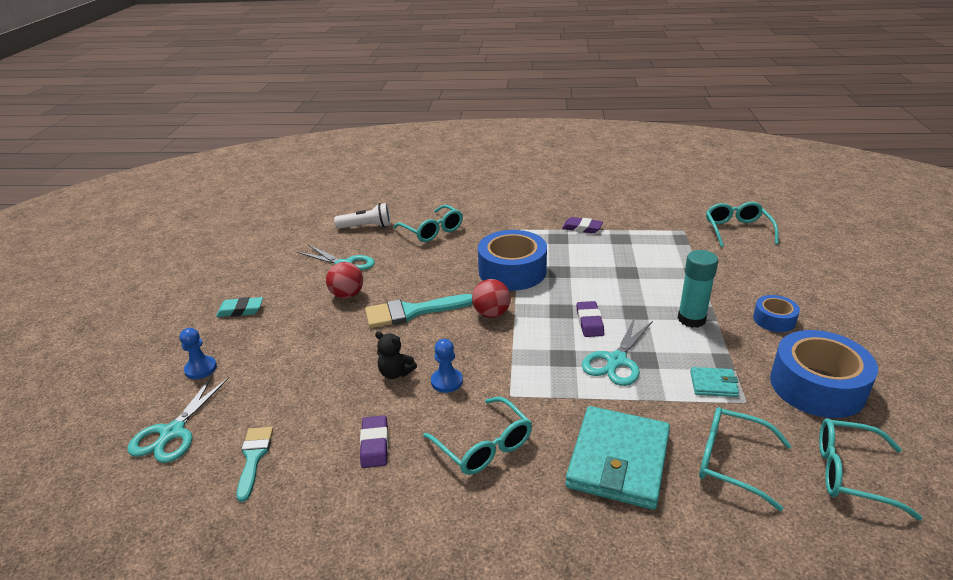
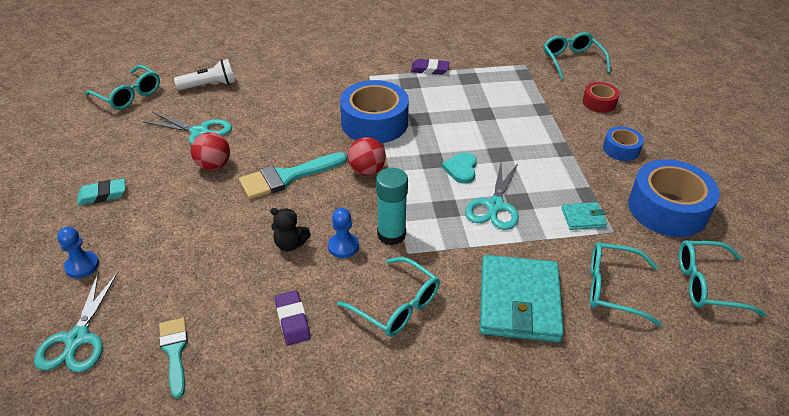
camera: 15 degrees left, 10 degrees up
(433, 231) = (281, 84): turquoise glasses -> turquoise glasses (129, 95)
(589, 322) = (461, 169): purple eraser -> turquoise heart
(691, 319) = (551, 156): turquoise glue stick -> turquoise glue stick (391, 234)
(758, 272) = (599, 103): none -> red tape

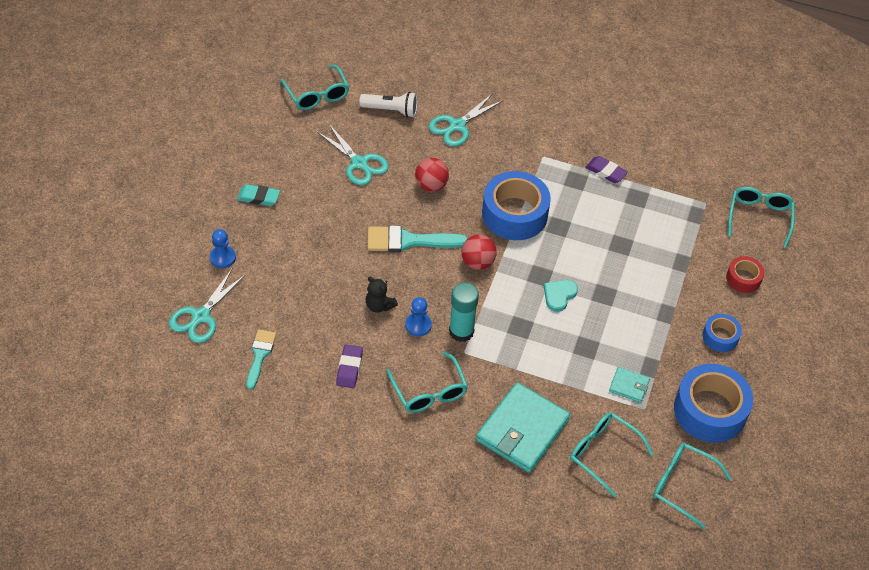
camera: 25 degrees right, 10 degrees up
(214, 165) = (355, 204): red ball -> red ball (431, 185)
(495, 205) = (563, 342): turquoise scissors -> turquoise scissors (457, 126)

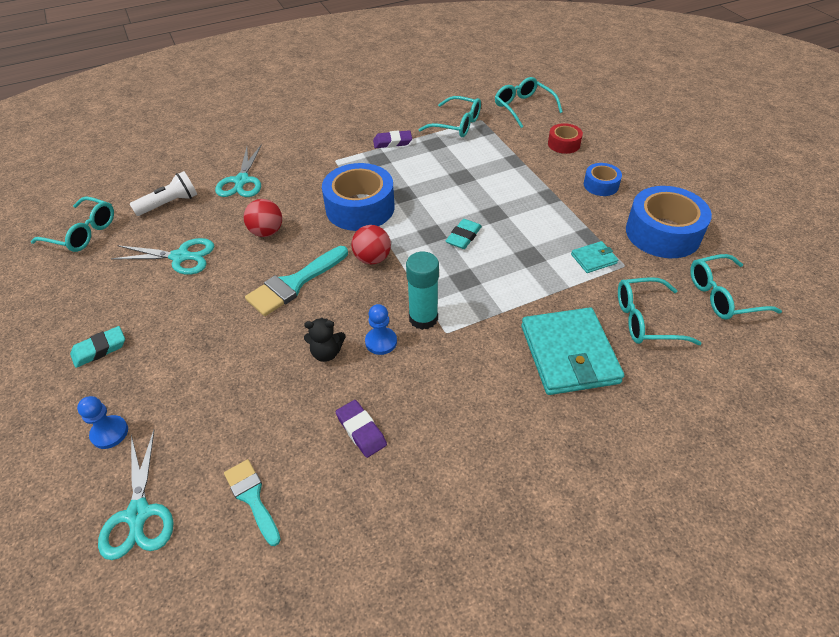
camera: 40 degrees left, 5 degrees down
(429, 392) = (458, 388): turquoise glasses -> turquoise glasses (457, 125)
(559, 295) = (463, 237): turquoise heart -> turquoise eraser

